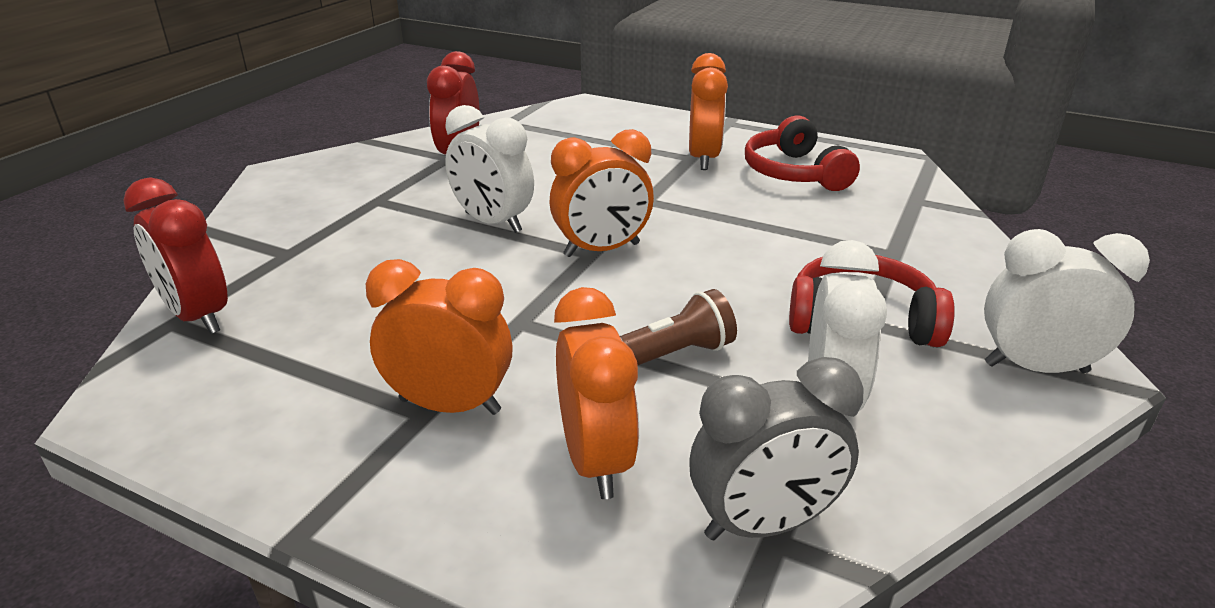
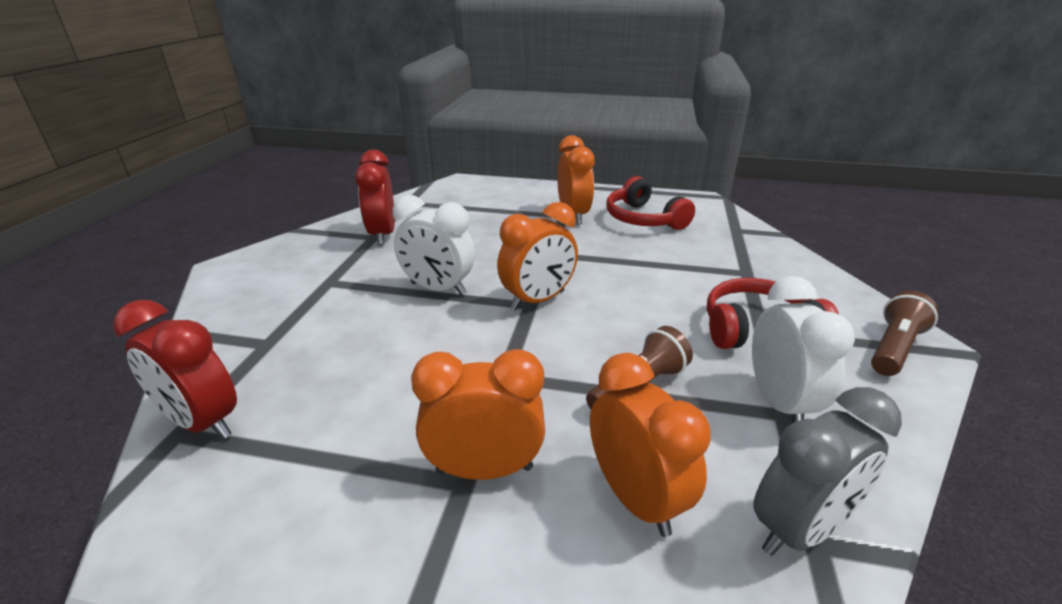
camera: 15 degrees left, 0 degrees up
(1035, 368) = (893, 348): white clock -> brown flashlight

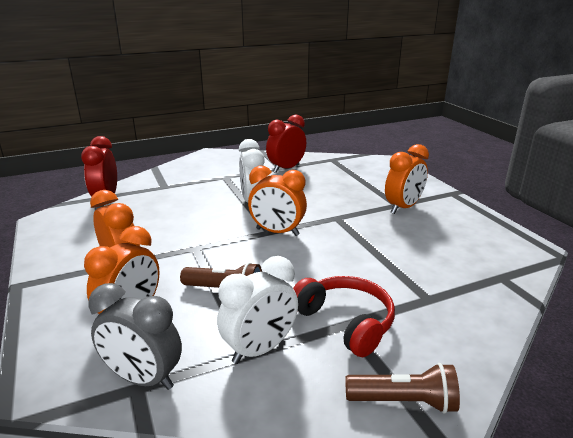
camera: 55 degrees right, 5 degrees down
(643, 219) = (445, 233): red headphones -> none

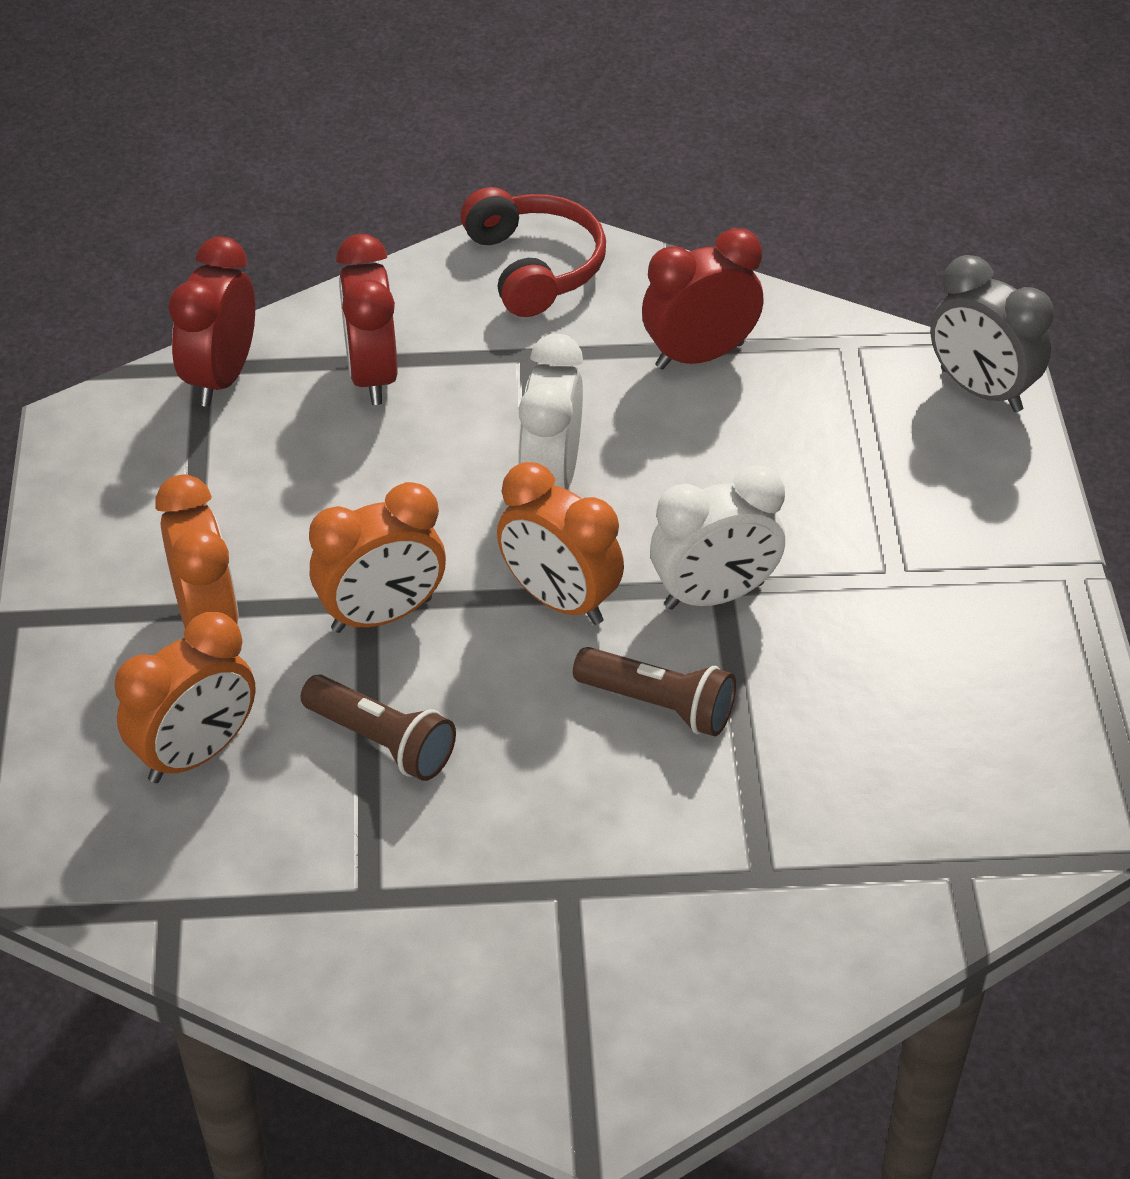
camera: 20 degrees right, 20 degrees up
(143, 379) = (183, 895): grey clock -> grey clock (980, 390)
(168, 189) = (372, 375): none -> red clock
(260, 349) = (389, 895): white clock -> white clock (714, 595)
(345, 322) = (568, 883): red headphones -> red headphones (534, 267)
(403, 207) = (904, 593): orange clock -> orange clock (382, 615)
(404, 401) = (571, 1063): brown flashlight -> brown flashlight (659, 705)

